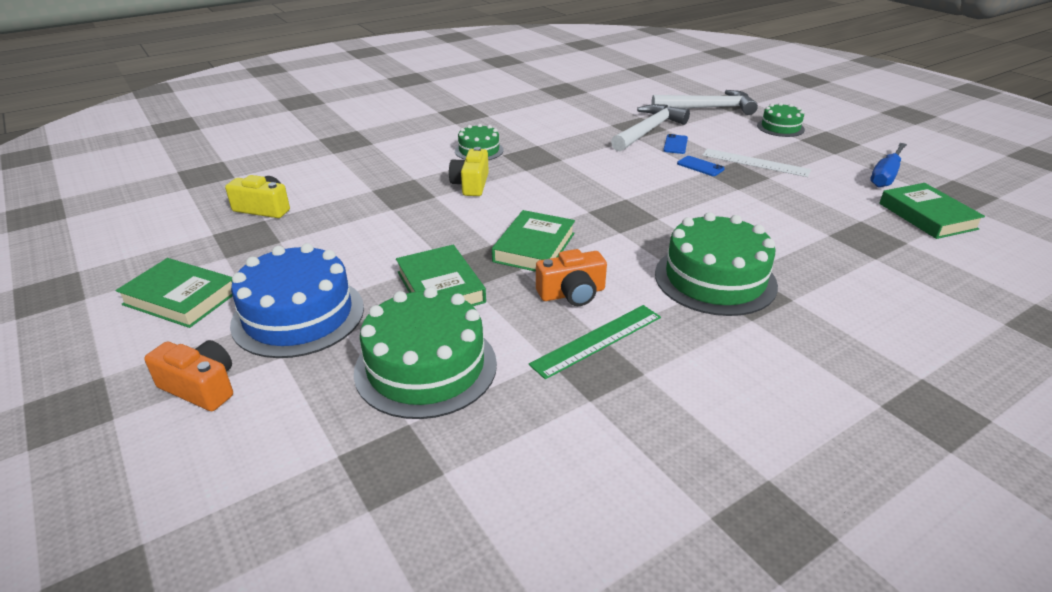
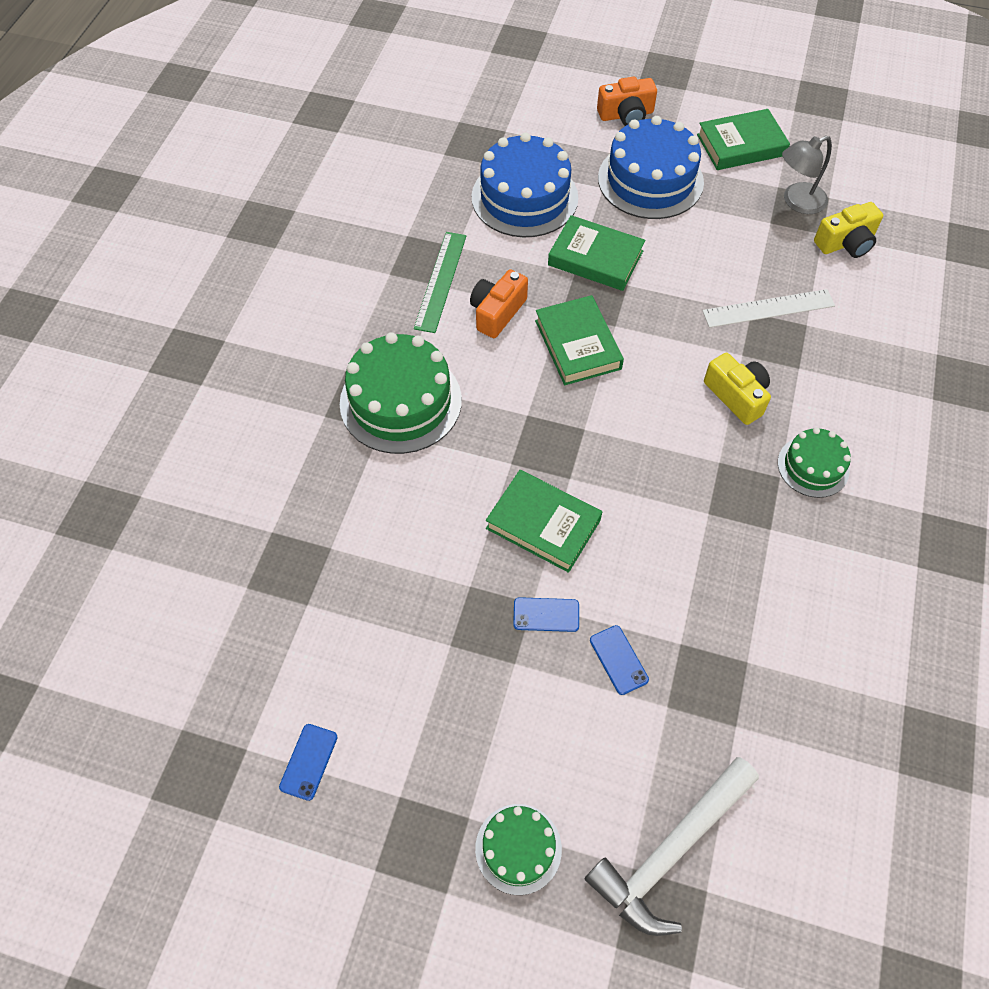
camera: 140 degrees right, 25 degrees up
(237, 242) = (797, 202): none -> grey lamp
(426, 367) = (524, 197): green cake -> blue cake
(648, 130) = (685, 680): white hammer -> none
(755, 163) = (488, 678): white ruler -> white ruler (768, 308)
(885, 176) = (308, 761): blue screwdriver -> blue phone
(927, 216) = (235, 669): green book -> green book (543, 524)

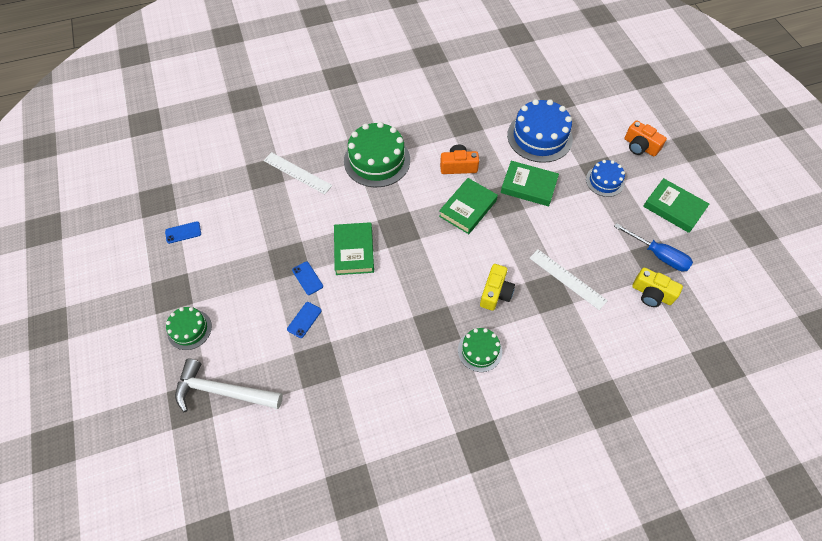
camera: 55 degrees right, 0 degrees up
(331, 520) = (297, 173): none -> white ruler
(440, 281) = (457, 135): green ruler -> none
(595, 258) = (528, 186): green book -> green book turned 60 degrees counterclockwise
(650, 180) = (604, 181): blue cake -> blue cake, size x0.56
(797, 202) = (658, 255): grey lamp -> blue screwdriver

